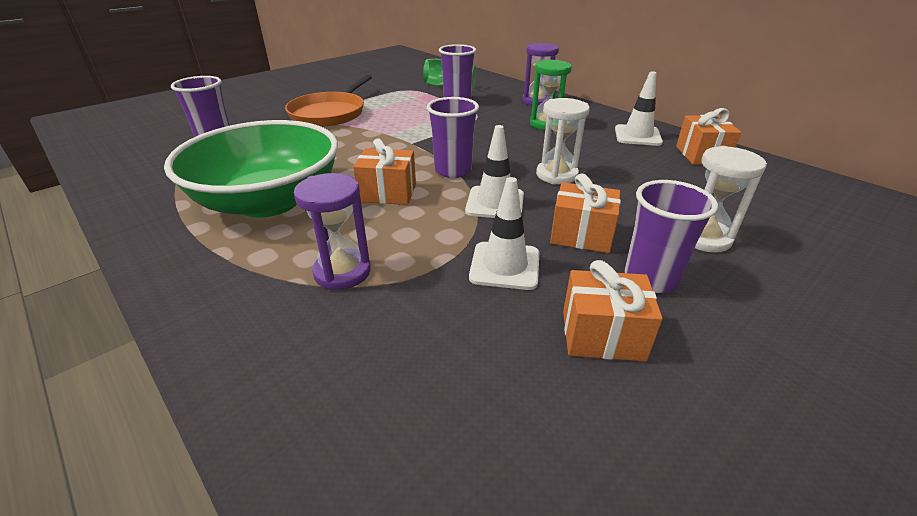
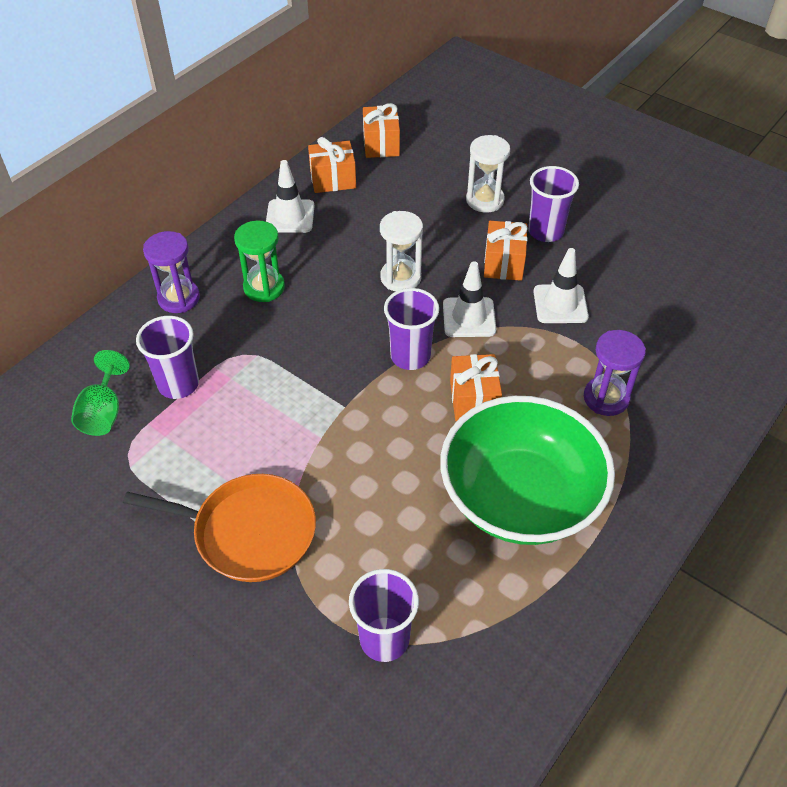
camera: 100 degrees left, 15 degrees up
(602, 335) = (611, 257): orange gift -> orange gift (381, 144)

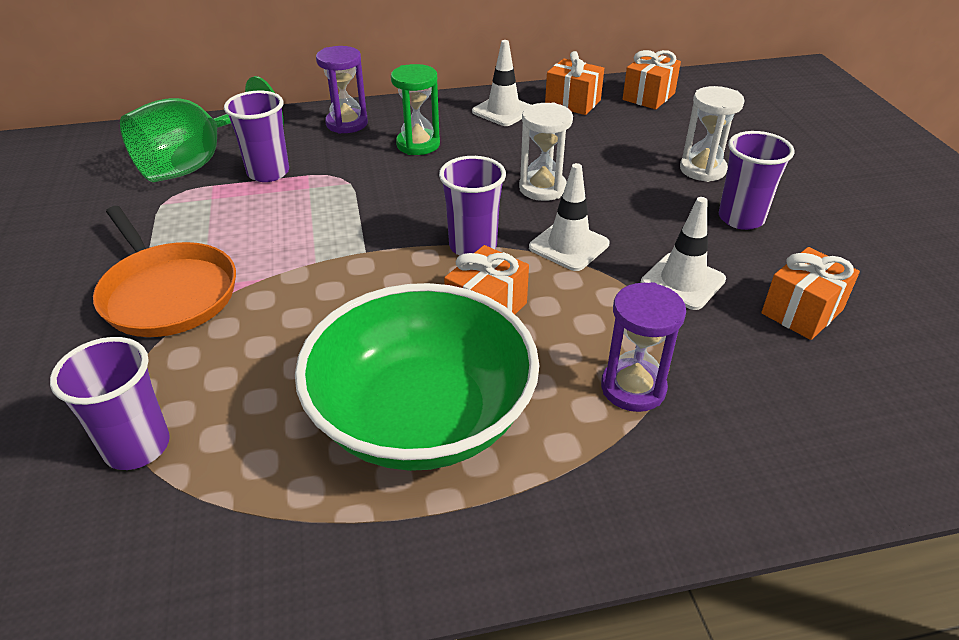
camera: 40 degrees right, 10 degrees down
(104, 412) = (197, 164): green goblet -> green goblet, size x1.75
(503, 263) = (661, 222): orange gift -> orange gift (802, 311)

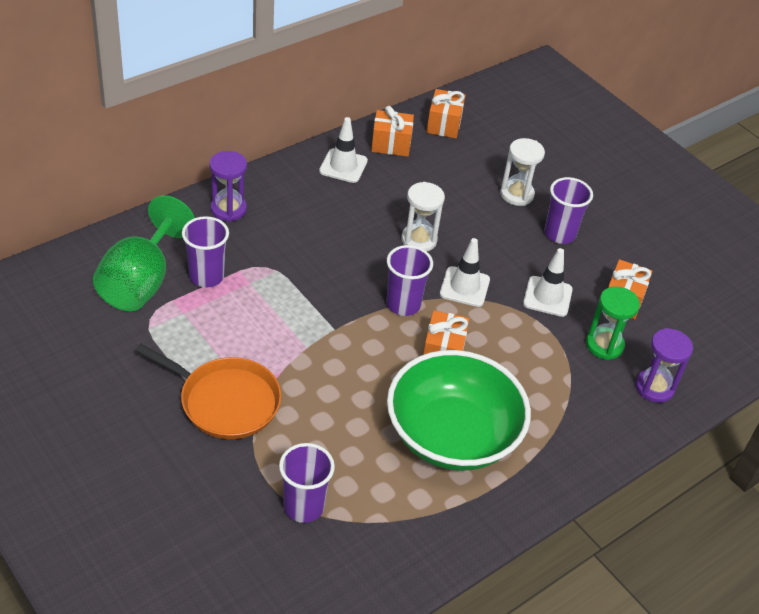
camera: 30 degrees left, 5 degrees up
(418, 144) = (301, 218): green hourglass -> green hourglass (604, 345)
(633, 388) = (555, 381): purple hourglass -> purple hourglass (654, 387)

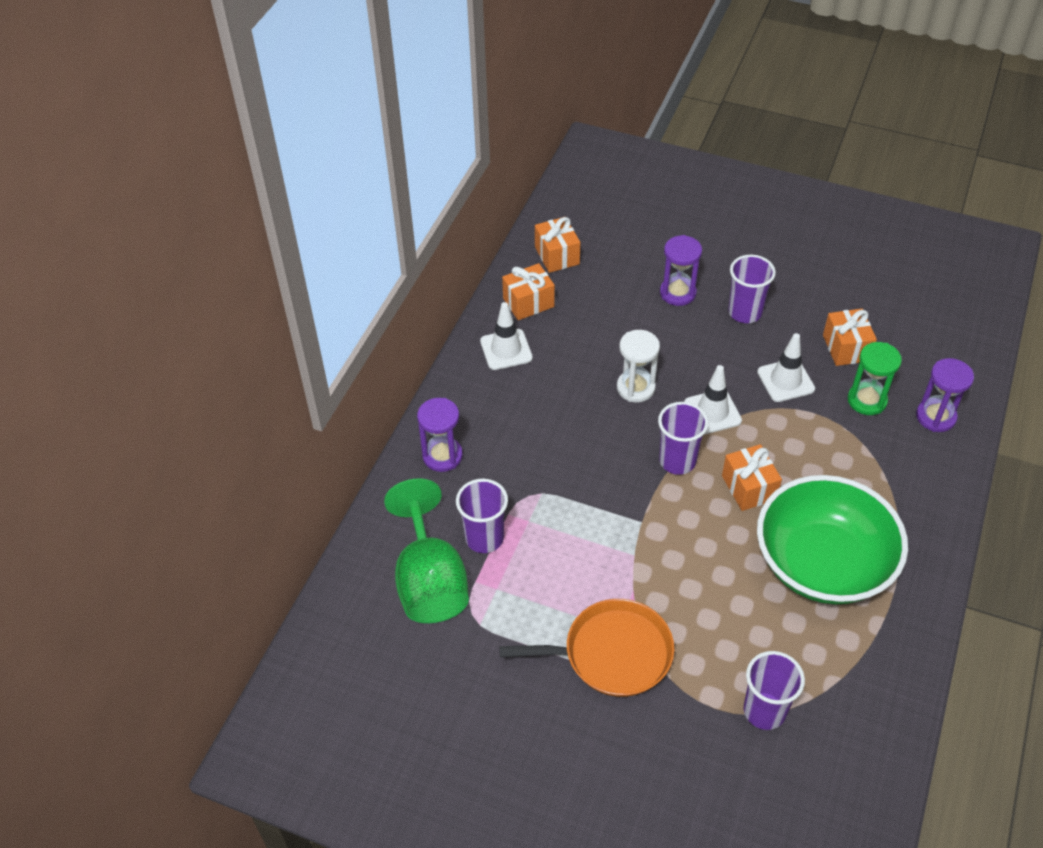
camera: 25 degrees left, 5 degrees up
(516, 194) = (677, 293): white hourglass -> purple hourglass

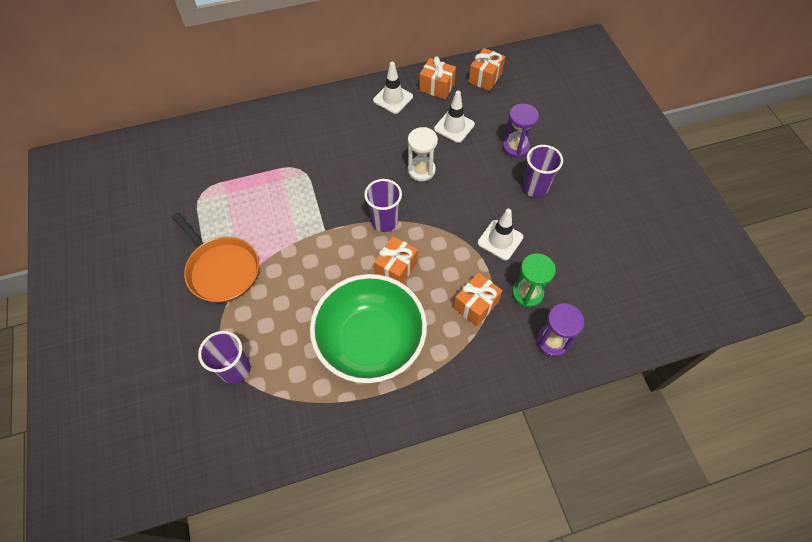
camera: 50 degrees right, 10 degrees up
(430, 581) = (209, 163): green goblet -> none
(442, 456) = (295, 118): purple hourglass -> none
(484, 538) = (255, 168): purple cup -> none
(712, 412) = (438, 217): white traffic cone -> white traffic cone (454, 127)
(846, 348) = (561, 257): orange gift -> orange gift (475, 305)

